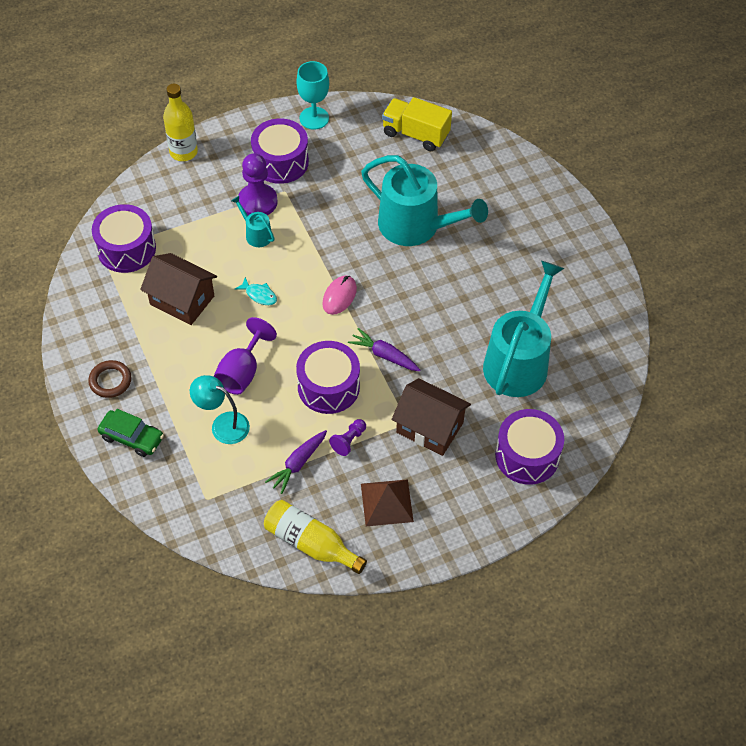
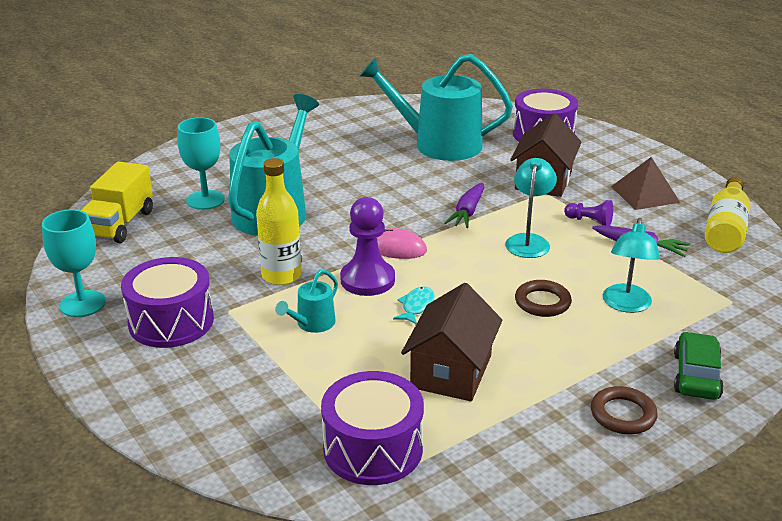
camera: 100 degrees left, 25 degrees down
(183, 152) = (150, 423): yellow bottle -> yellow bottle (281, 275)
(242, 372) = (542, 302): purple goblet -> brown ring
(257, 202) = (251, 331): purple pawn -> purple pawn (367, 280)
(328, 387) = (528, 241): purple drum -> turquoise lamp
(443, 184) = (205, 200): none -> turquoise goblet

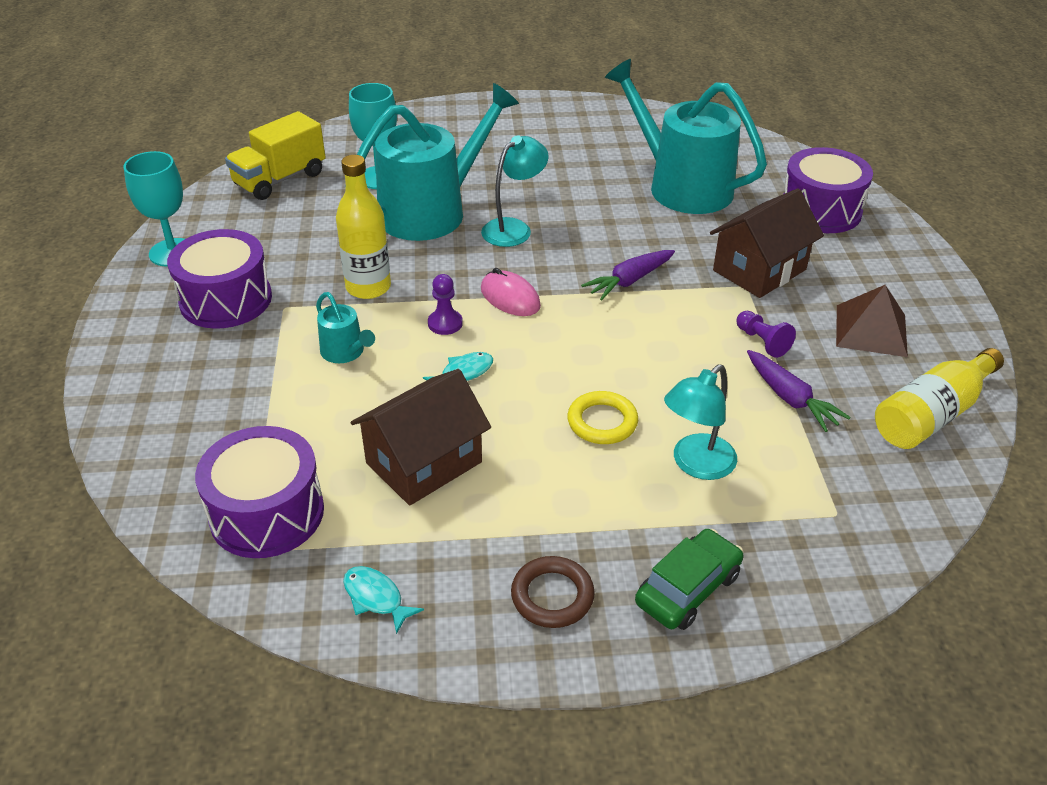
camera: 30 degrees right, 10 degrees up
(312, 323) = (345, 352): turquoise watering can -> turquoise watering can turned 105 degrees counterclockwise
(367, 280) = (445, 323): purple pawn -> purple pawn, size x0.54
(512, 466) = (376, 598): none -> turquoise fish
(528, 241) = (663, 340): turquoise lamp -> turquoise lamp (514, 228)
(542, 302) = (602, 422): brown ring -> yellow ring

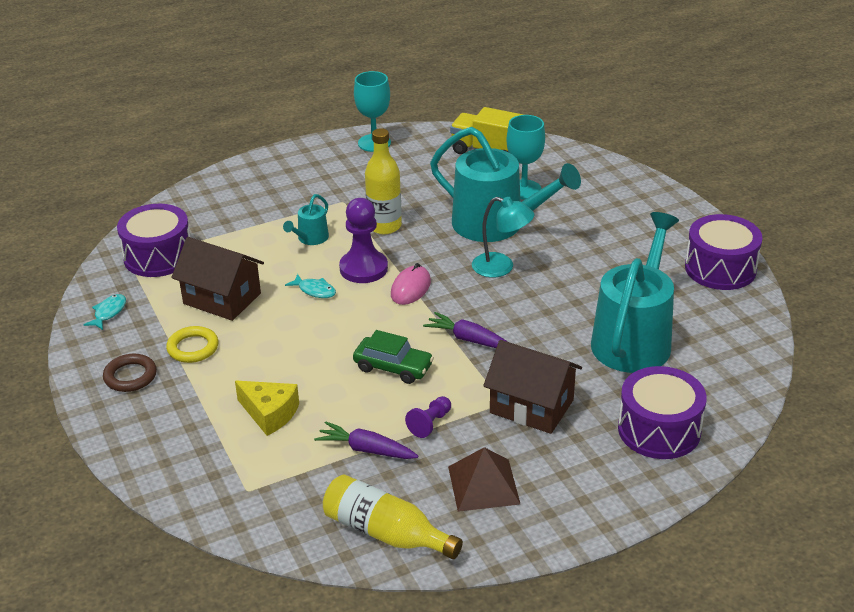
camera: 70 degrees right, 5 degrees down
(226, 299) = (338, 178): purple drum -> purple drum (720, 268)
(445, 323) = (363, 268): purple pawn -> purple pawn, size x1.85
(602, 422) = (294, 362): yellow ring -> yellow ring (193, 348)
(688, 589) = (154, 430): green car -> green car (393, 367)
(696, 464) = (270, 413): turquoise lamp -> yellow cheese
(790, 398) = (366, 449): purple carrot -> purple carrot turned 75 degrees clockwise

